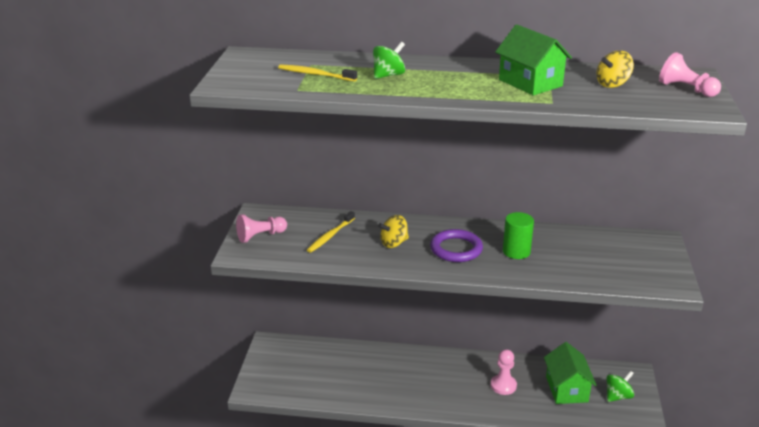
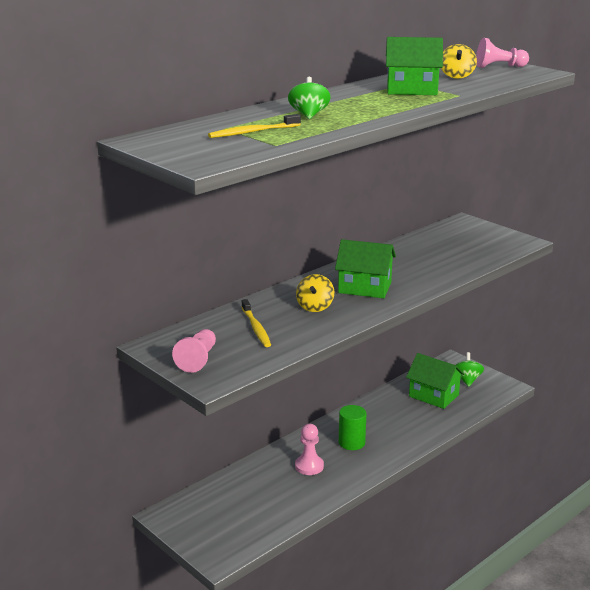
camera: 50 degrees left, 5 degrees down
(456, 249) = (364, 288): purple ring -> green house
(503, 385) = (394, 420): pink pawn -> pink pawn (309, 466)
(516, 251) = (404, 269): green cylinder -> green cylinder (351, 443)

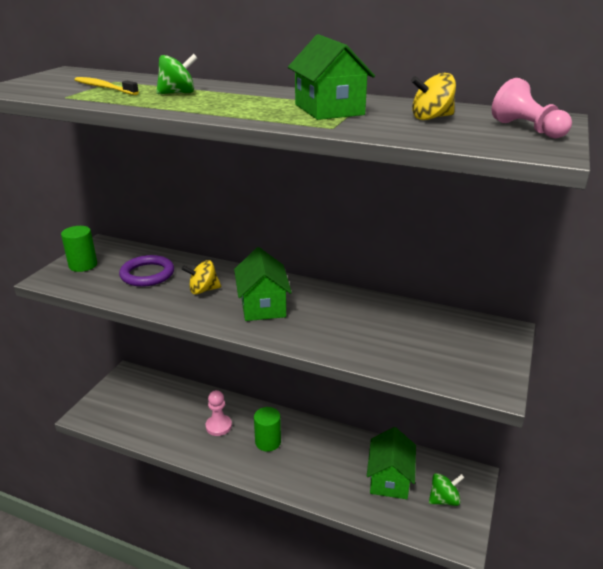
camera: 65 degrees right, 5 degrees up
(198, 359) = (83, 265): pink pawn -> green cylinder
(256, 328) = (147, 274): yellow toothbrush -> purple ring

